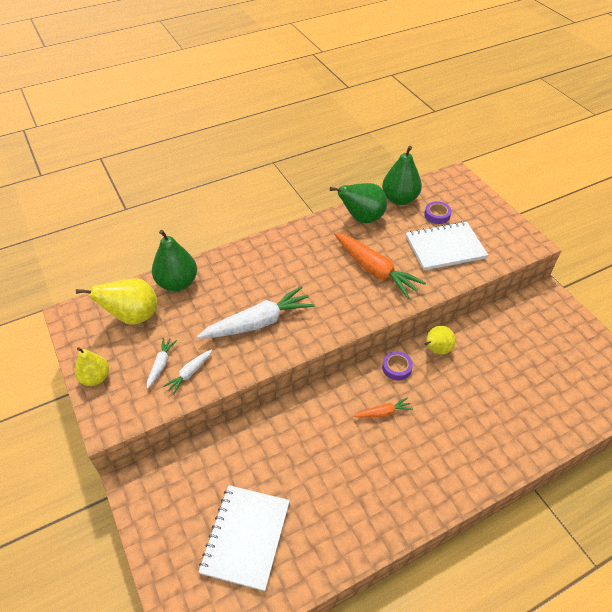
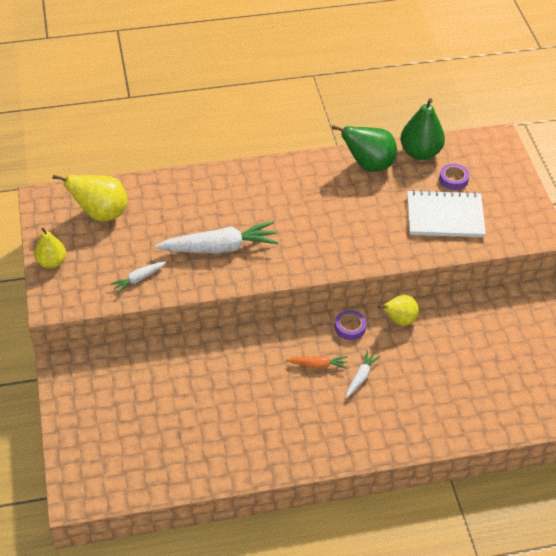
camera: 15 degrees right, 0 degrees up
(161, 365) = (114, 265): white carrot -> white carrot (361, 377)
(177, 283) = (153, 191): green pear -> none
(246, 537) = (149, 435): white notebook -> none
(374, 270) = (358, 223): orange carrot -> none

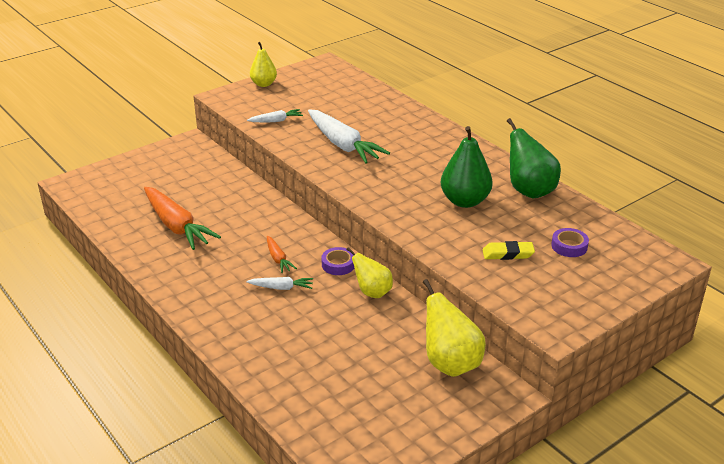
camera: 65 degrees right, 15 degrees down
(101, 214) = (332, 87): yellow pear -> yellow pear (450, 363)
(138, 279) = (276, 121): white carrot -> white carrot turned 135 degrees clockwise
(219, 424) = (176, 226): none -> orange carrot
(420, 152) = (584, 216): green pear -> green pear (465, 201)
(445, 216) = (508, 254): white notebook -> yellow eraser

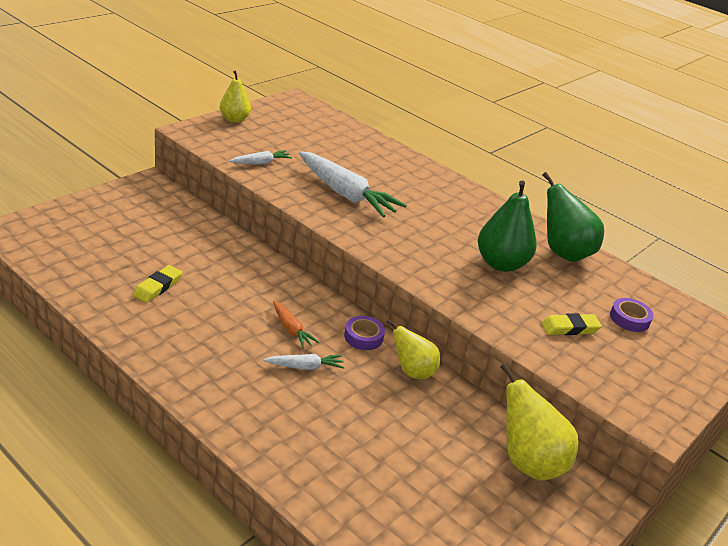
camera: 15 degrees left, 0 degrees up
(176, 226) = (158, 287): orange carrot -> yellow eraser

